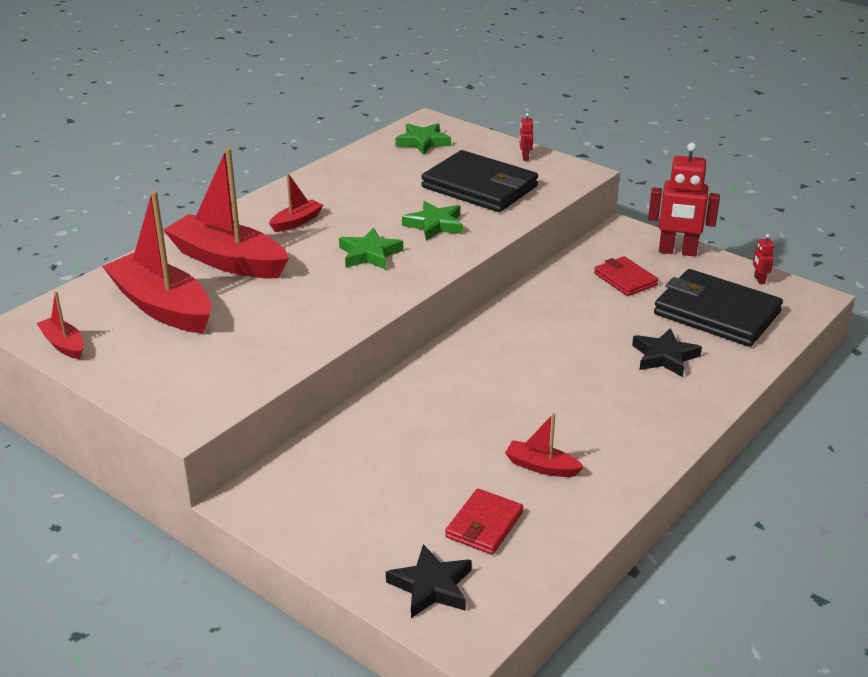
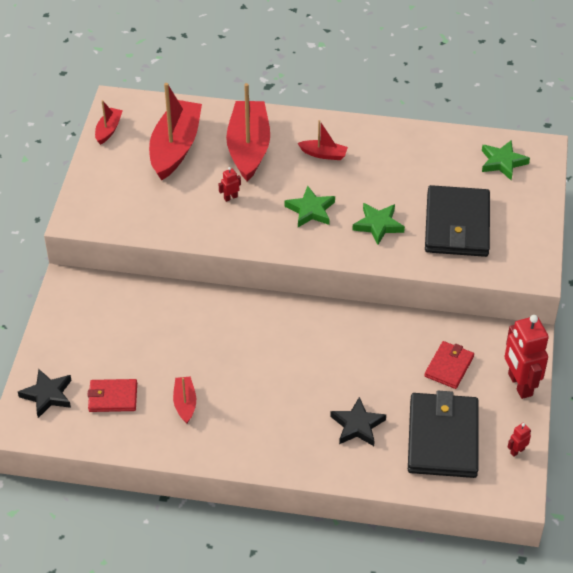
camera: 60 degrees right, 15 degrees up
(525, 157) = (531, 231): red robot -> red robot (230, 197)

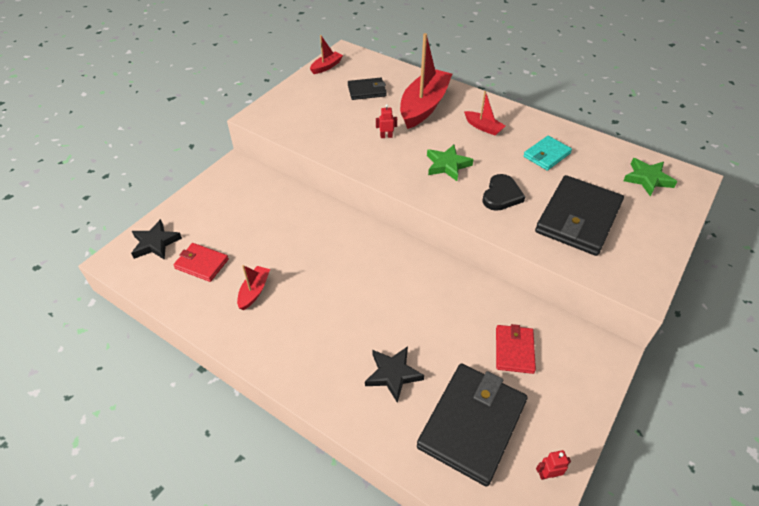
camera: 25 degrees right, 0 degrees up
(175, 148) = (367, 91): red boat -> black wallet
(378, 225) = (501, 195): green star -> black heart
(400, 166) = (546, 155): none -> turquoise wallet
(449, 366) = (514, 350): red wallet -> red wallet turned 45 degrees counterclockwise
(519, 385) = (581, 398): red robot -> none

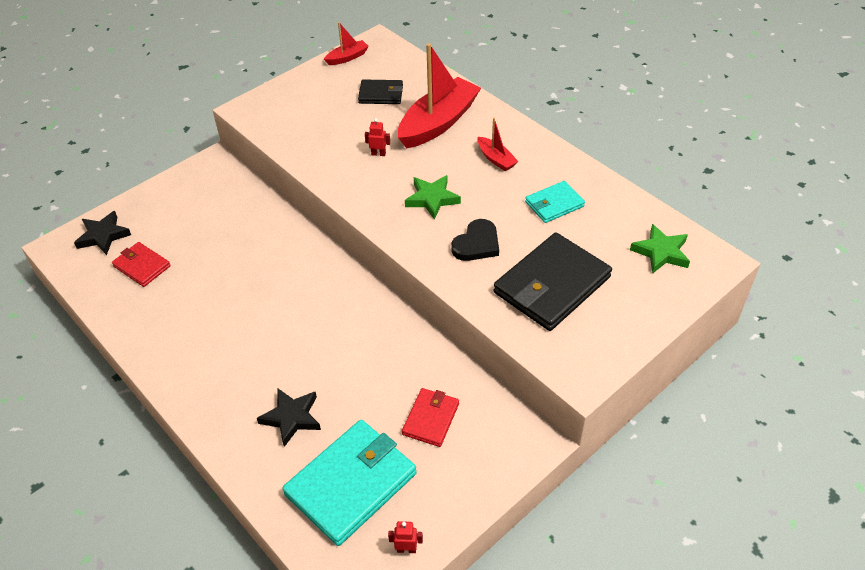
camera: 15 degrees right, 0 degrees up
(254, 291) = (184, 305): red boat -> none
(472, 424) = (351, 484): black wallet -> turquoise wallet

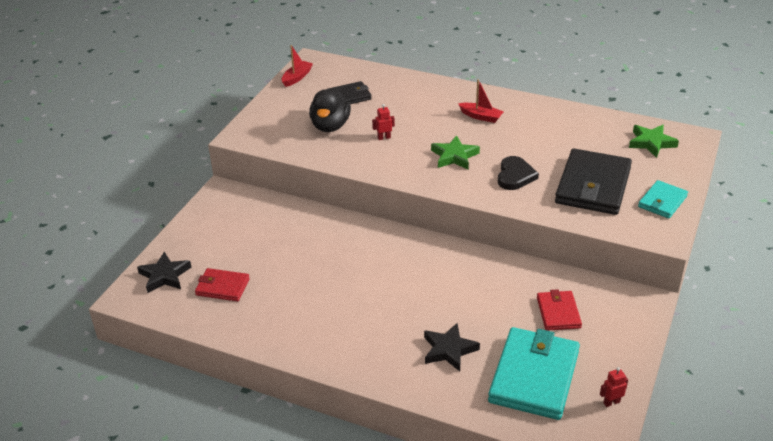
camera: 25 degrees left, 10 degrees down
(337, 123) = (330, 126): none -> black duck
(438, 123) = (414, 104): red boat -> none
(554, 204) = (550, 134): turquoise wallet -> turquoise wallet (662, 202)

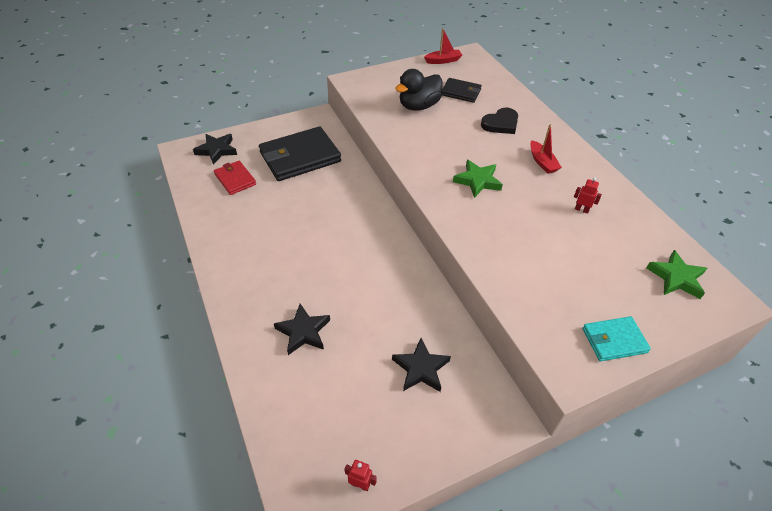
camera: 40 degrees right, 10 degrees up
(384, 138) = (444, 136): red robot -> red robot (581, 209)
(515, 176) = (505, 227): black heart -> black heart (501, 124)
(534, 376) = (332, 406): turquoise wallet -> none
(558, 312) = (421, 368): red wallet -> black star
(593, 186) = (564, 280): black wallet -> black wallet (300, 157)

